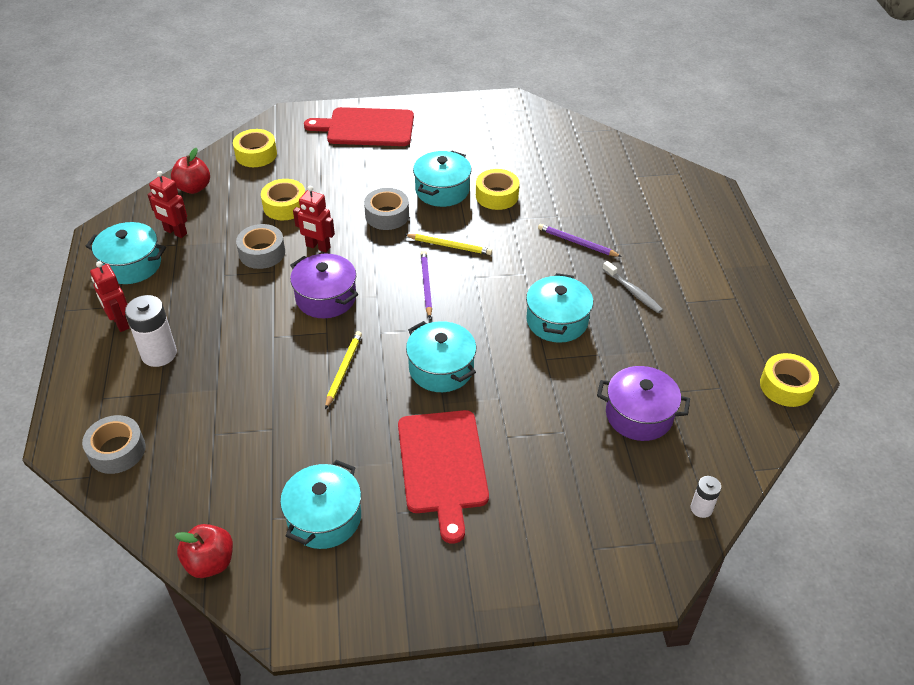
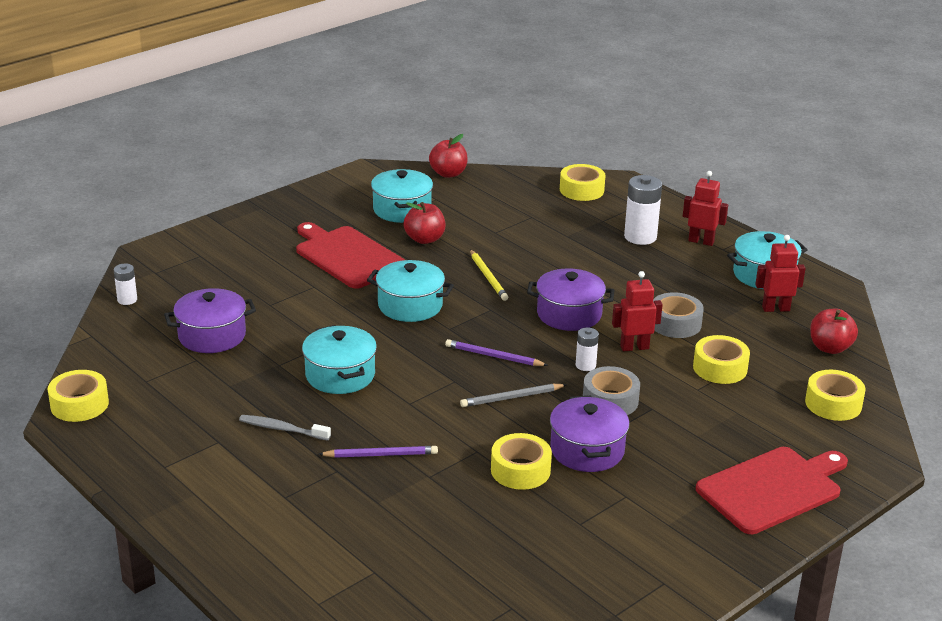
camera: 145 degrees right, 15 degrees down
(117, 450) = (581, 190): grey tape -> yellow tape
(347, 453) = (424, 239): none -> red apple
(370, 248) = (585, 365): none -> white battery
(426, 285) = (494, 356): purple pencil -> purple pencil turned 150 degrees clockwise
(442, 190) = (587, 450): turquoise pot -> purple pot
(449, 246) = (512, 398): yellow pencil -> grey pencil

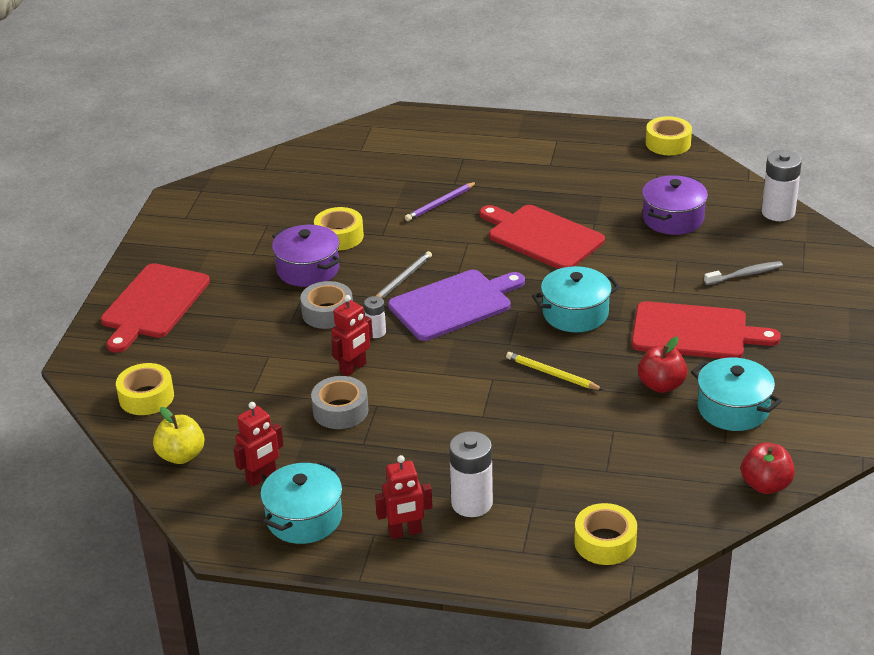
camera: 145 degrees right, 5 degrees up
(127, 300) = (778, 212): white battery -> white battery, size x1.81
(282, 429) = (523, 188): grey toothbrush -> grey toothbrush (745, 275)
(340, 375) = (542, 237): turquoise pot -> red cutting board
(494, 356) = (454, 304): purple pencil -> purple cutting board
(569, 314) = (440, 372): purple pot -> none
(720, 368) = (265, 384): yellow tape -> none
(830, 348) = (181, 455): red apple -> yellow apple

